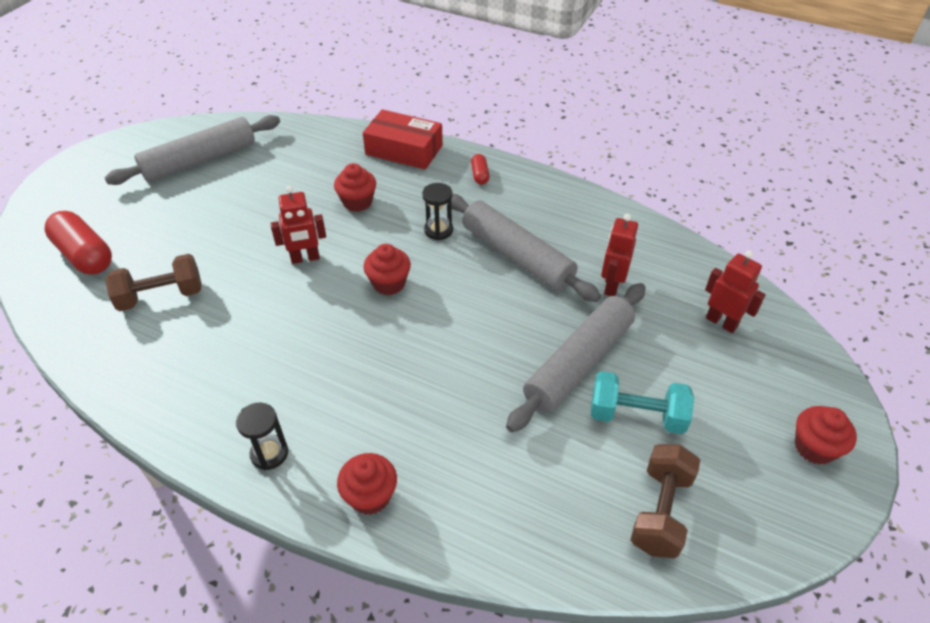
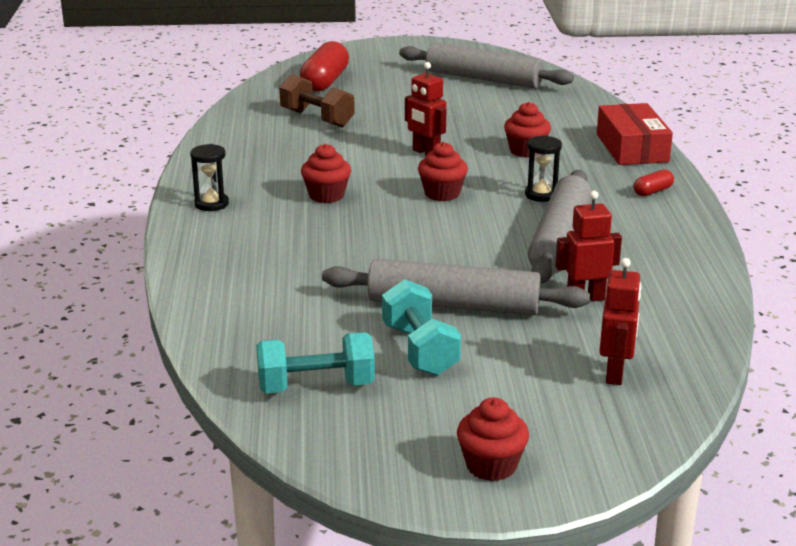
camera: 60 degrees right, 20 degrees down
(370, 496) = (209, 252): red cupcake -> red cupcake (326, 195)
(660, 511) = (316, 386): brown dumbbell -> turquoise dumbbell

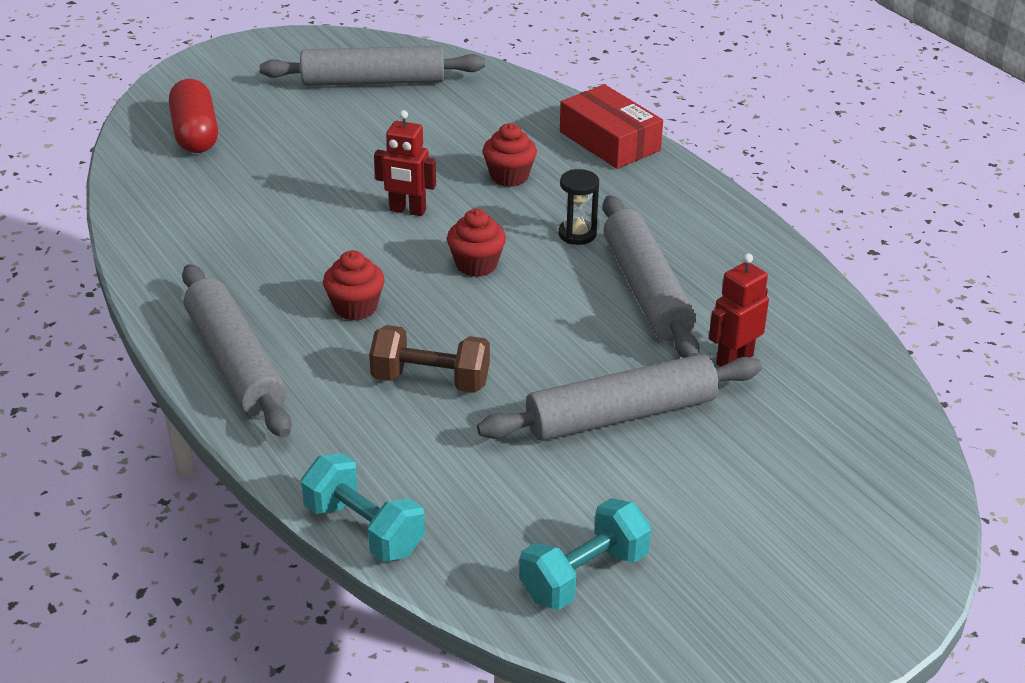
camera: 30 degrees left, 10 degrees up
(211, 204) = (235, 363): black hourglass -> grey rolling pin
(317, 119) = (239, 194): brown dumbbell -> brown dumbbell (430, 380)
(420, 350) = (641, 486): turquoise dumbbell -> turquoise dumbbell (364, 529)
(491, 465) = (829, 602): red cupcake -> none
(615, 374) = (838, 445): red robot -> none
(652, 191) = (678, 195): red capsule -> none

